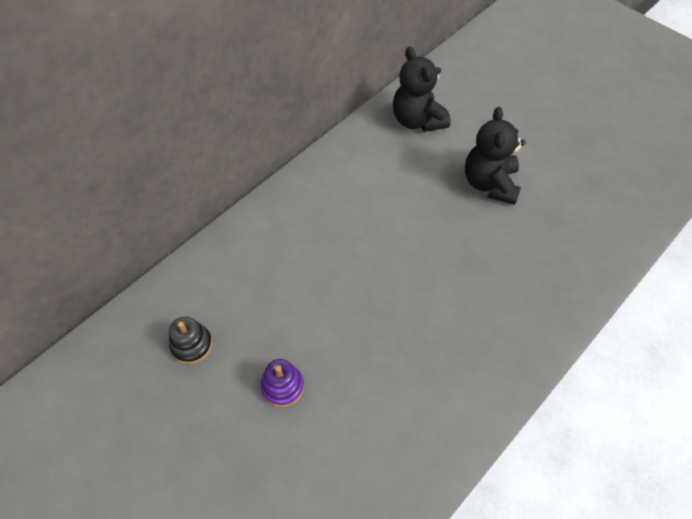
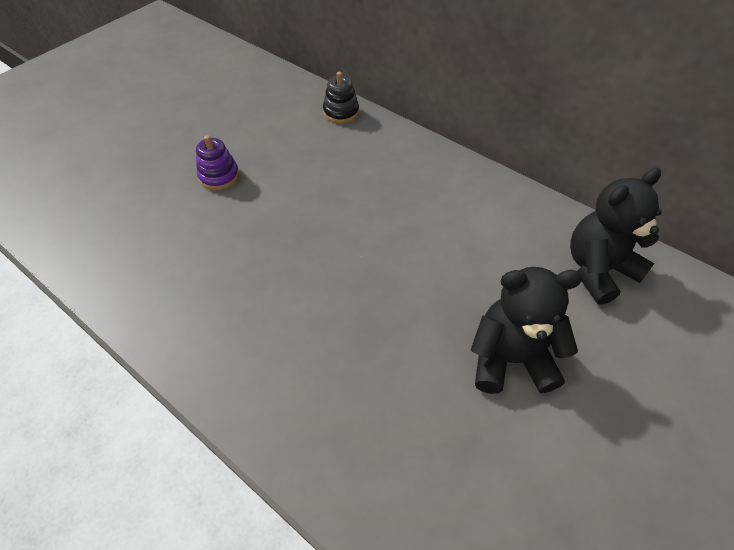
camera: 85 degrees right, 5 degrees down
(192, 345) = (264, 117): black stacking toy -> black stacking toy (341, 112)

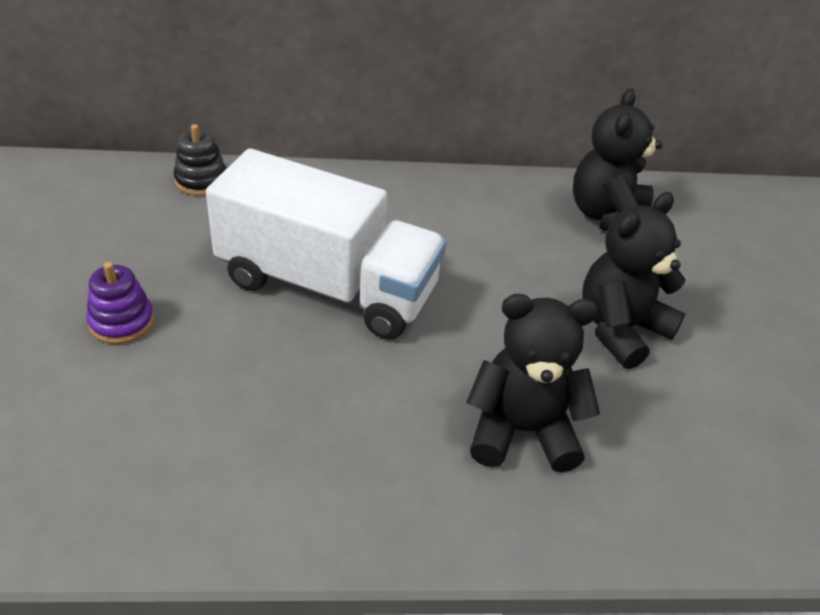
camera: 45 degrees left, 10 degrees down
(343, 213) = (327, 285): none -> white truck
(359, 380) = (521, 430): none -> black teddy bear

